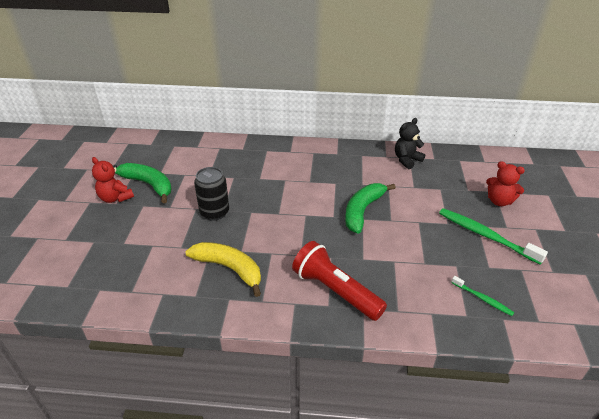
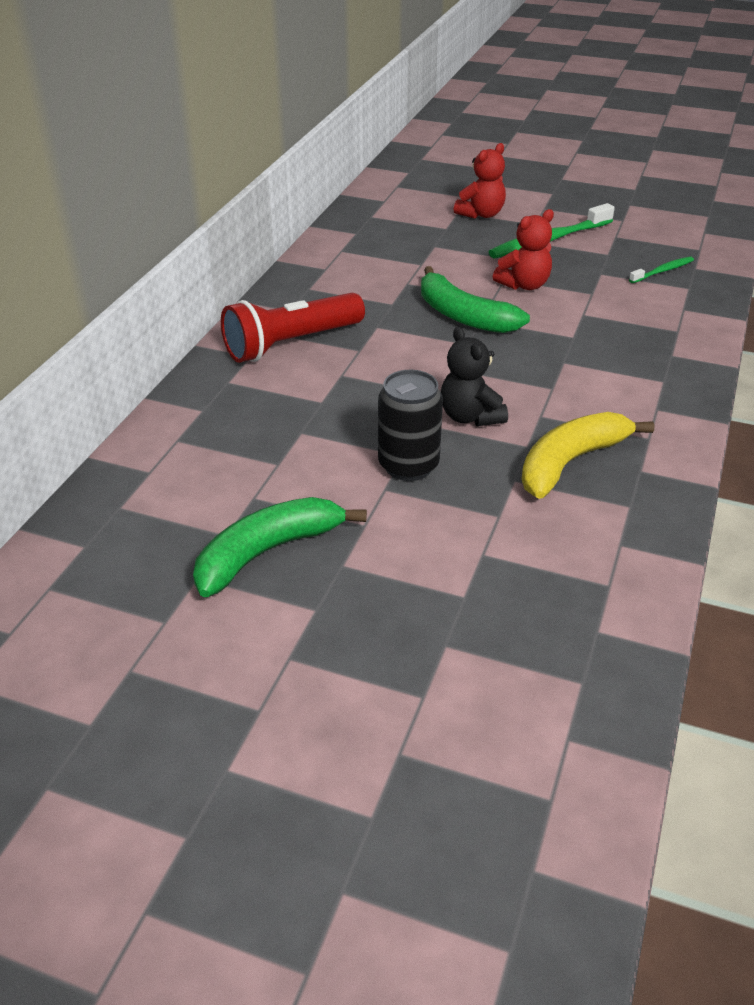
camera: 75 degrees left, 0 degrees up
(115, 198) = (294, 610): red teddy bear -> red teddy bear (524, 285)
(335, 291) = (636, 370): red flashlight -> red flashlight (291, 344)
(407, 160) = (347, 254): black teddy bear -> black teddy bear (470, 417)

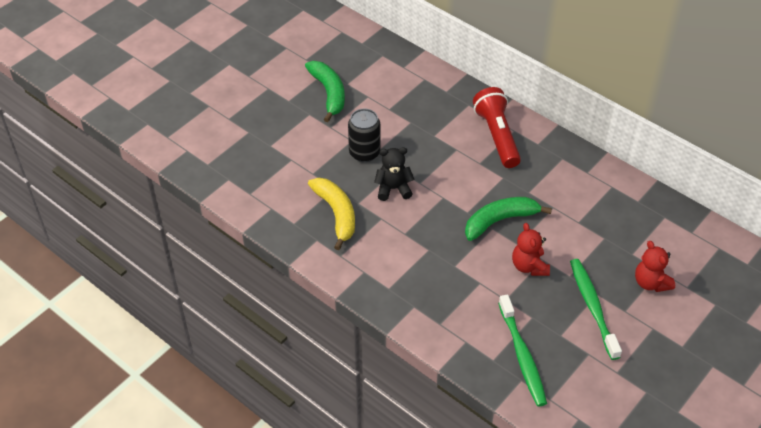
camera: 110 degrees right, 10 degrees up
(663, 271) = (522, 356): green toothbrush -> green toothbrush, size x1.90

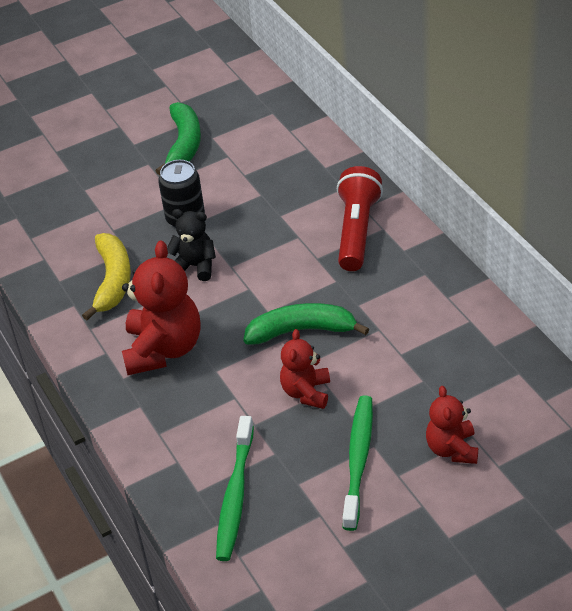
camera: 25 degrees right, 5 degrees down
(406, 259) = (163, 349): none -> red teddy bear

